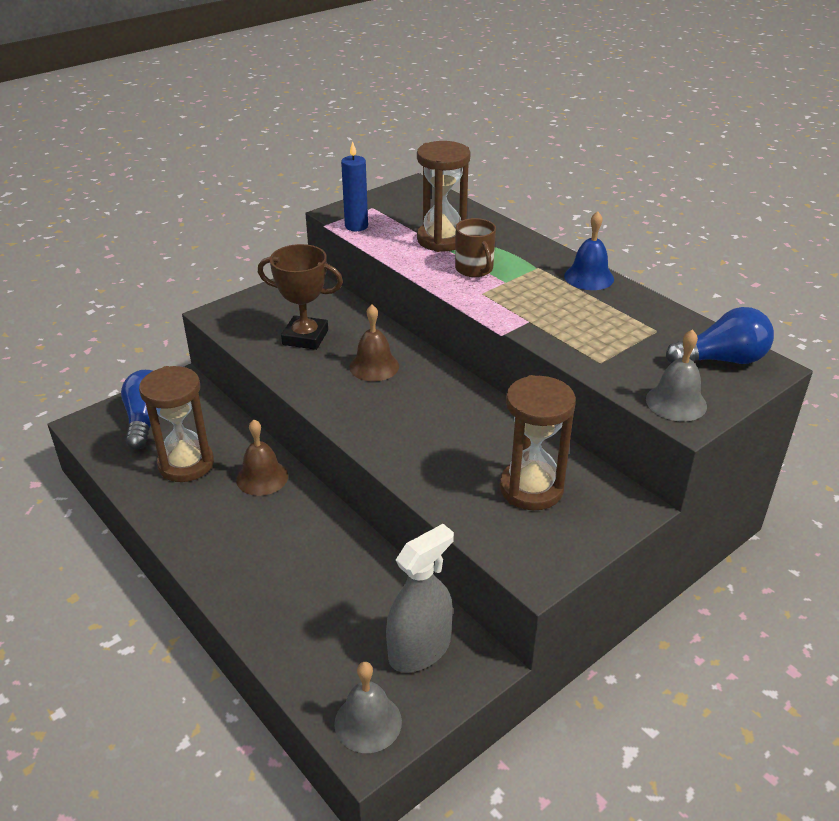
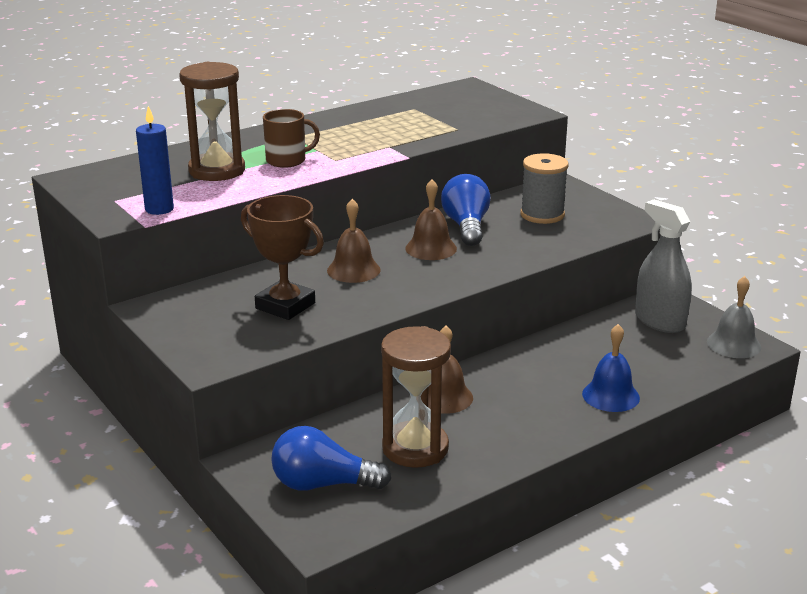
camera: 85 degrees left, 10 degrees down
(305, 337) = (285, 306): brown trophy -> brown trophy turned 75 degrees counterclockwise
(426, 409) = (431, 248): none -> brown bell
(531, 488) = (542, 215): brown hourglass -> grey spool
(589, 277) = (320, 121): blue bell -> blue bell (610, 395)
(676, 402) = (512, 113): grey bell -> none
(722, 360) = (458, 95): blue light bulb -> blue light bulb (466, 226)

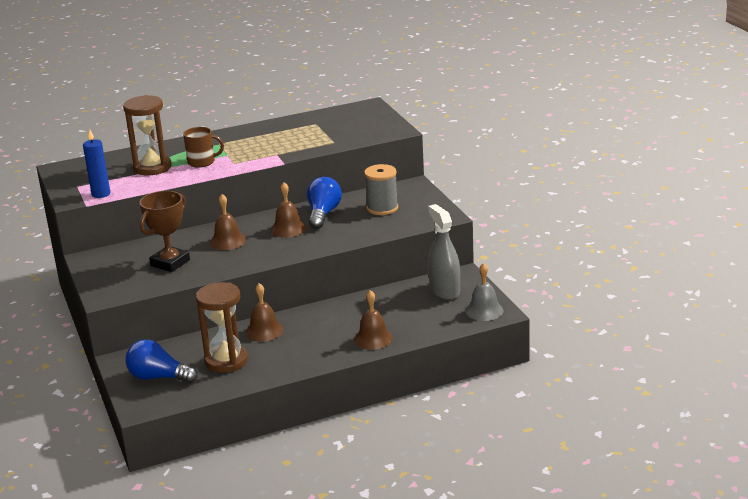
camera: 15 degrees right, 0 degrees up
(285, 306) = (170, 263): brown trophy -> brown trophy turned 75 degrees clockwise
(610, 395) = (373, 338): blue bell -> brown bell

